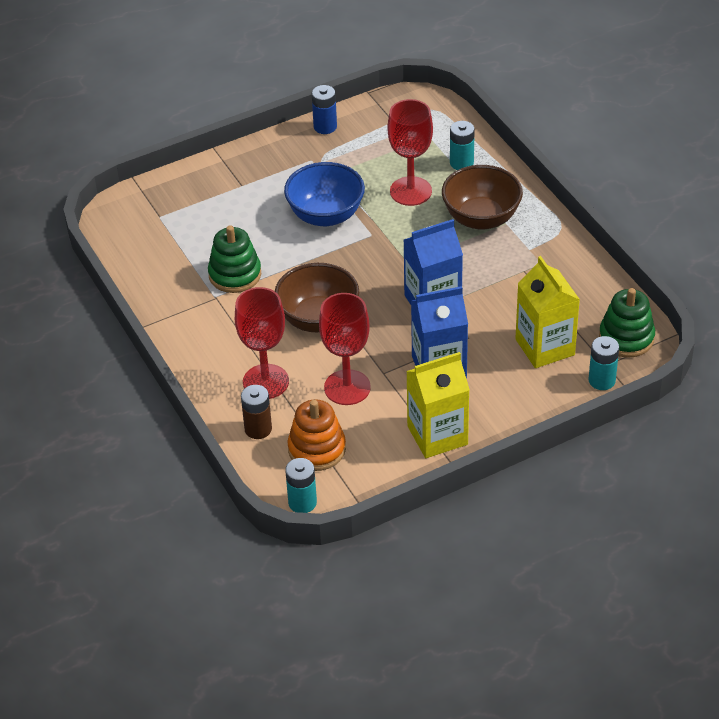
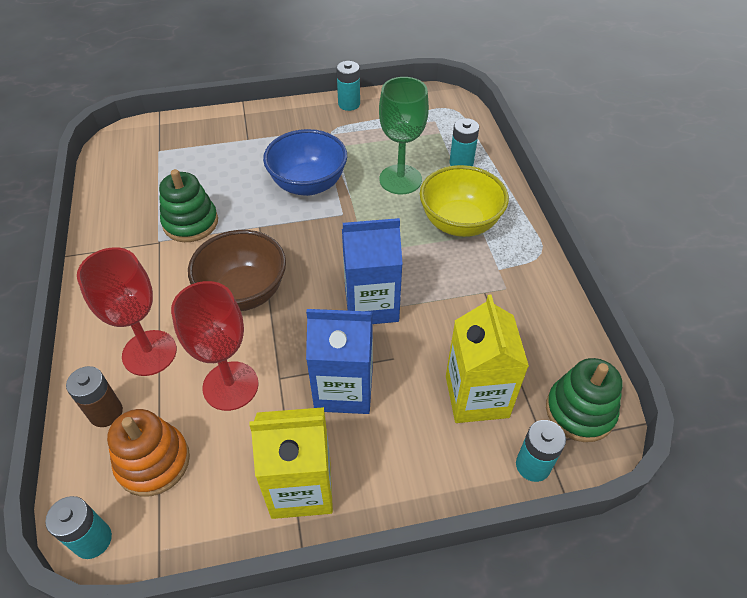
camera: 15 degrees right, 5 degrees up
(325, 127) = (349, 104): blue battery -> turquoise battery
(410, 191) = (400, 179): red goblet -> green goblet
(481, 218) = (459, 223): brown bowl -> yellow bowl

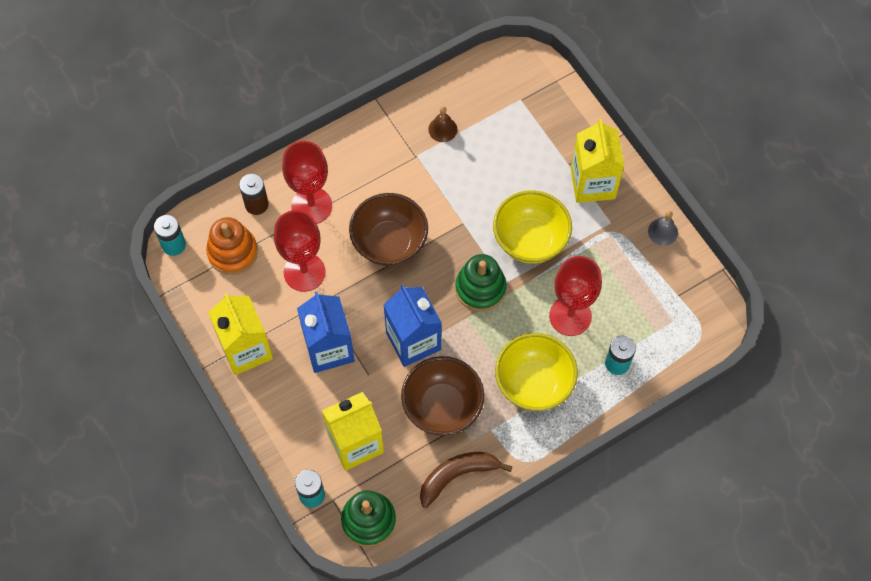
camera: 70 degrees right, 15 degrees up
(144, 212) = (442, 129): none -> brown bell
(190, 223) = (445, 169): green stacking toy -> green stacking toy (480, 288)
(277, 130) = (592, 183): none -> yellow carton
(308, 184) = (530, 240): blue bowl -> yellow bowl
(349, 104) = (663, 232): turquoise battery -> grey bell
(400, 179) = (570, 316): green goblet -> red goblet
(459, 301) = (442, 407): none -> brown bowl
(543, 311) = (457, 476): none -> brown banana

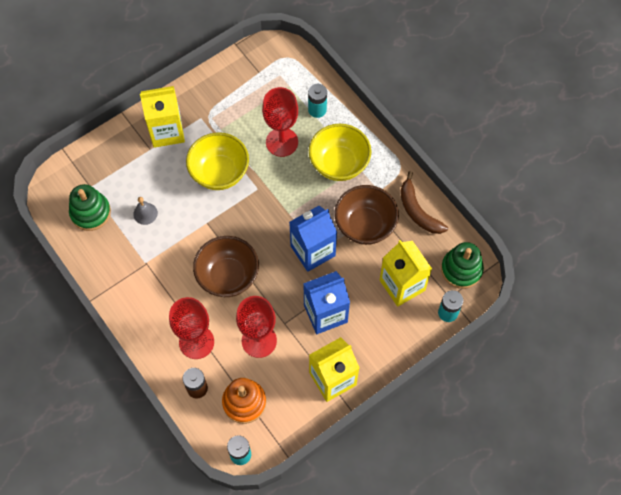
camera: 95 degrees left, 0 degrees up
(442, 129) = (119, 244): brown bell -> none
(480, 288) = (263, 205): green stacking toy -> green stacking toy (90, 212)
(663, 232) = (207, 83): grey bell -> grey bell (145, 213)

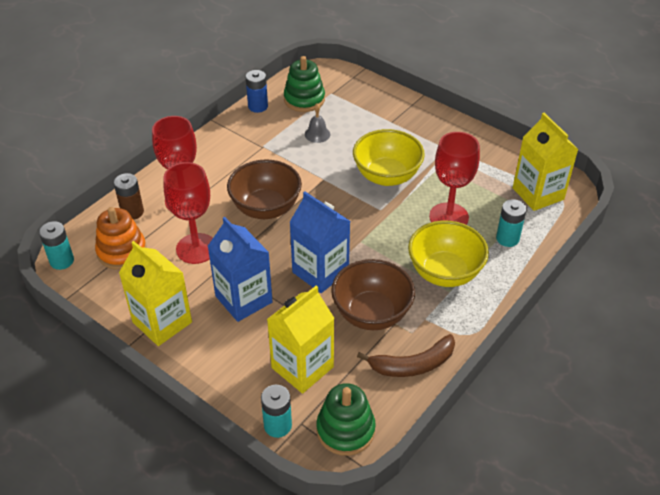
camera: 75 degrees right, 20 degrees down
(85, 255) = (258, 106): none -> blue battery
(167, 131) = (417, 128): yellow carton -> yellow carton (538, 194)
(418, 211) = (413, 364): brown banana -> brown banana turned 150 degrees counterclockwise

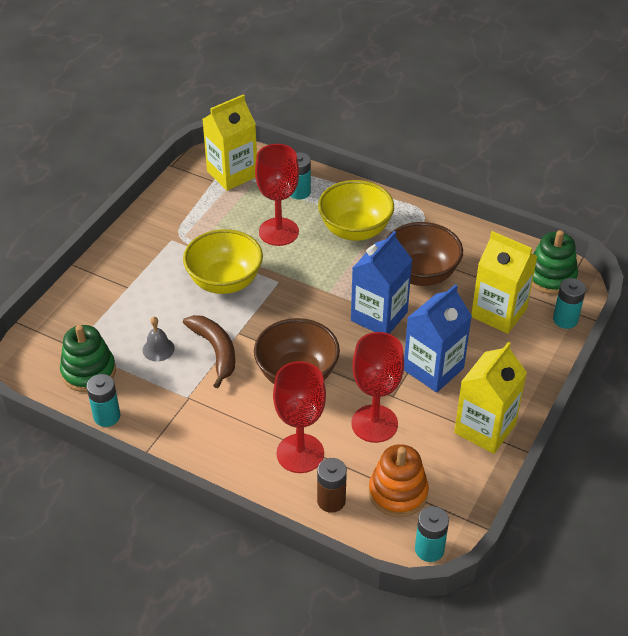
camera: 100 degrees left, 0 degrees up
(258, 106) = (107, 416): blue battery -> turquoise battery
(413, 364) = (468, 243): brown banana -> brown banana (215, 351)

